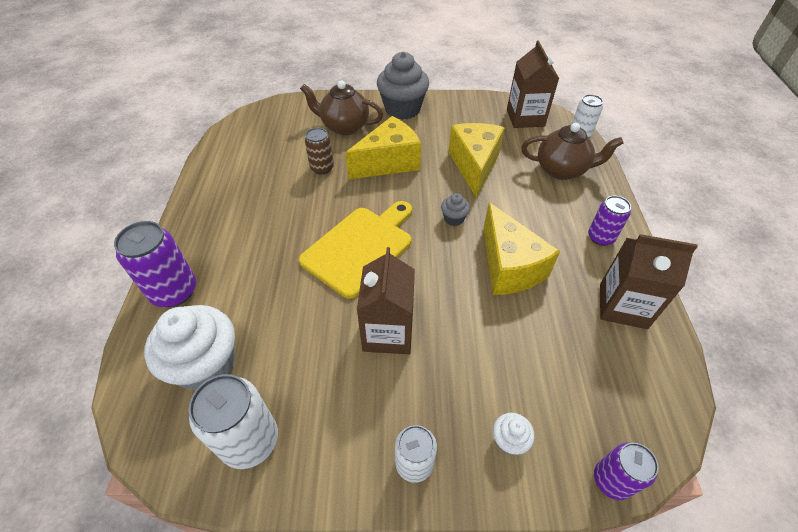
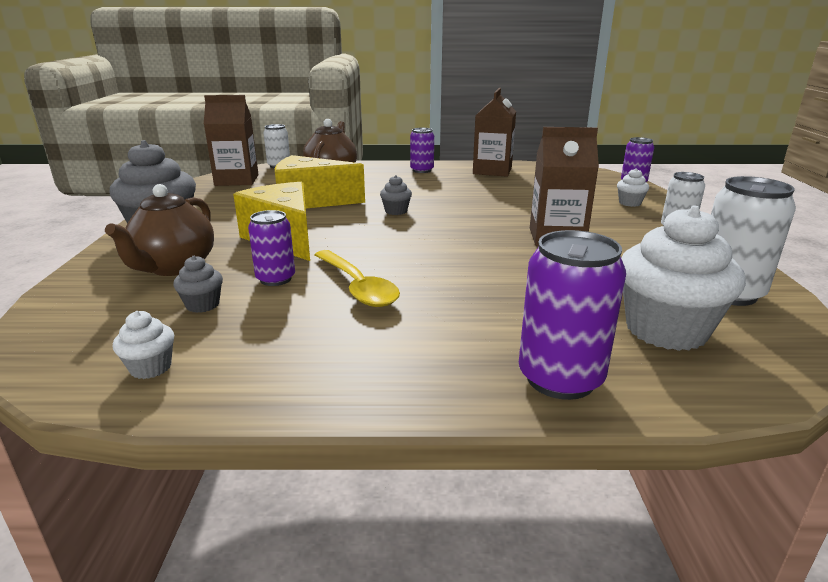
camera: 90 degrees left, 25 degrees down
(235, 145) = (151, 368): none -> white cupcake
(293, 147) = (202, 305): none -> grey cupcake
(305, 204) = (357, 287): none -> yellow spoon
(322, 168) = (275, 279): brown can -> purple can
(360, 247) = (442, 251): yellow cutting board -> none
(509, 267) = (460, 195): yellow cheese -> none

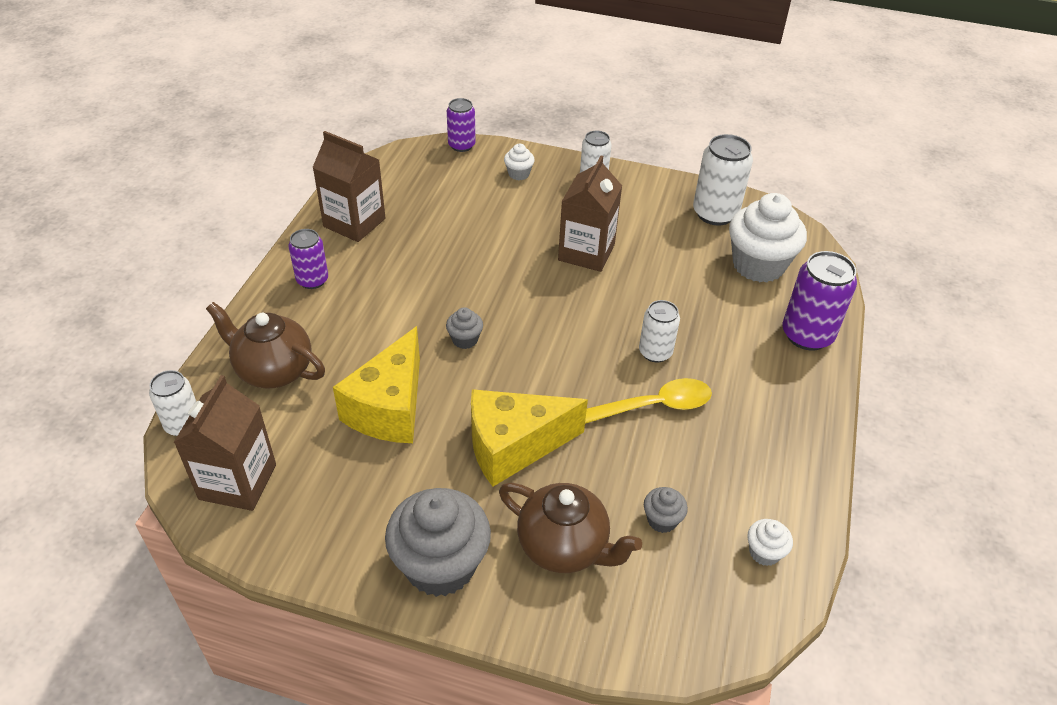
camera: 75 degrees left, 20 degrees up
(275, 279) = (619, 462): purple can -> none
(439, 281) = (655, 352): none -> white can

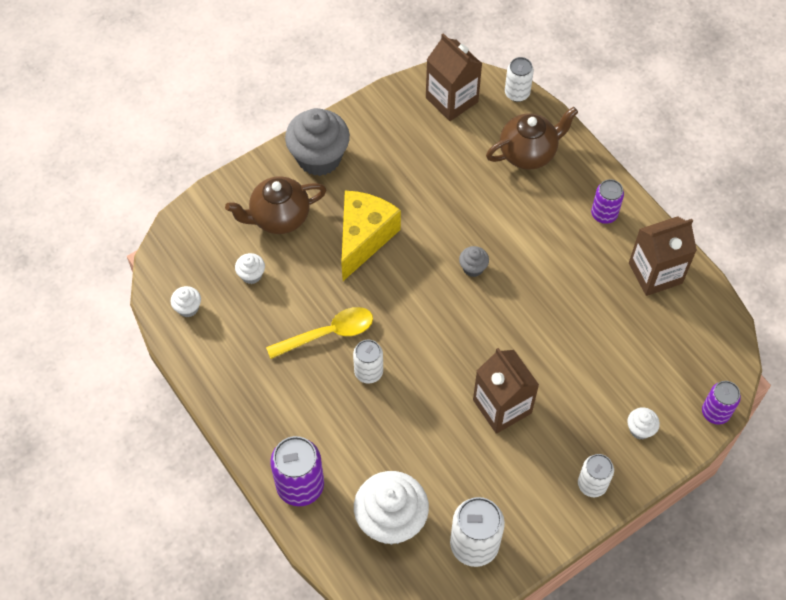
camera: 130 degrees right, 15 degrees up
(389, 408) = (447, 194): yellow cheese -> none
(652, 406) = (328, 333): yellow spoon -> yellow spoon turned 135 degrees counterclockwise
(662, 520) = (251, 275): grey cupcake -> white cupcake

